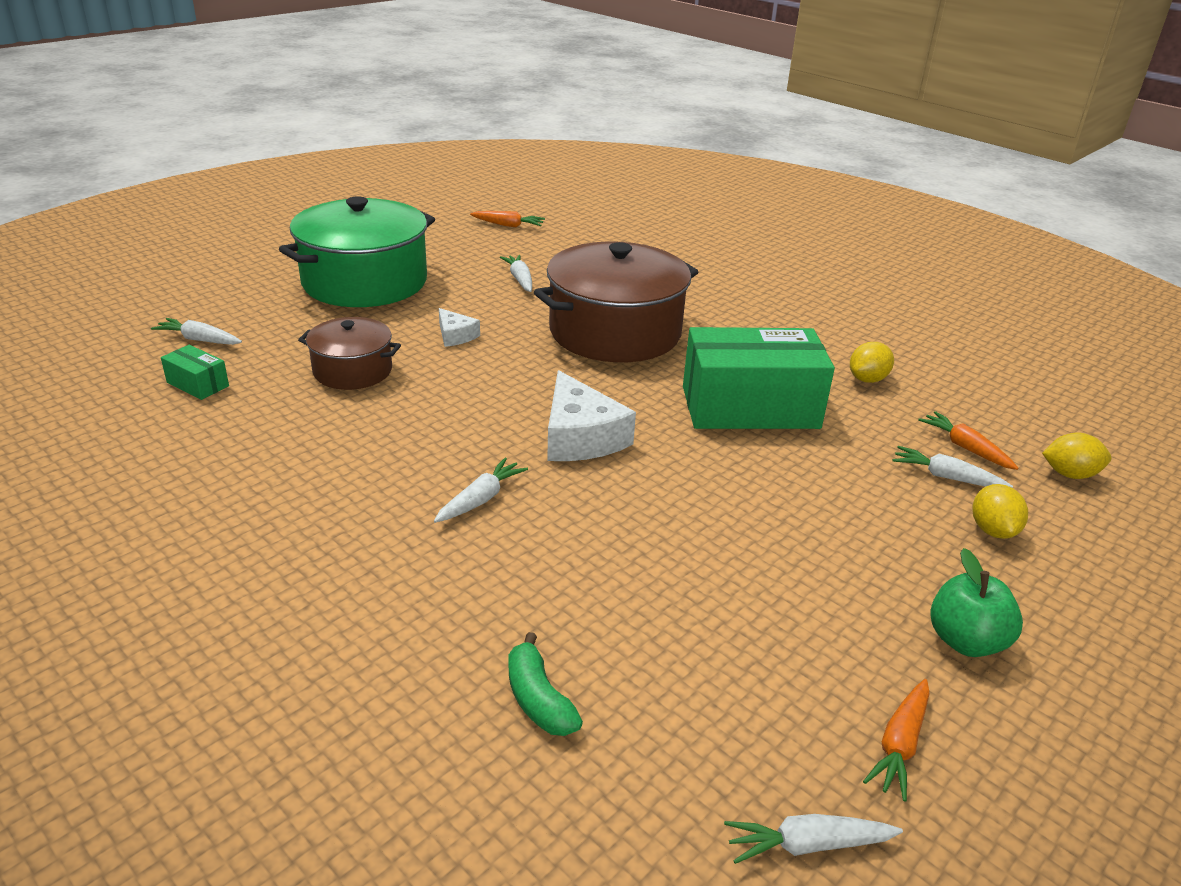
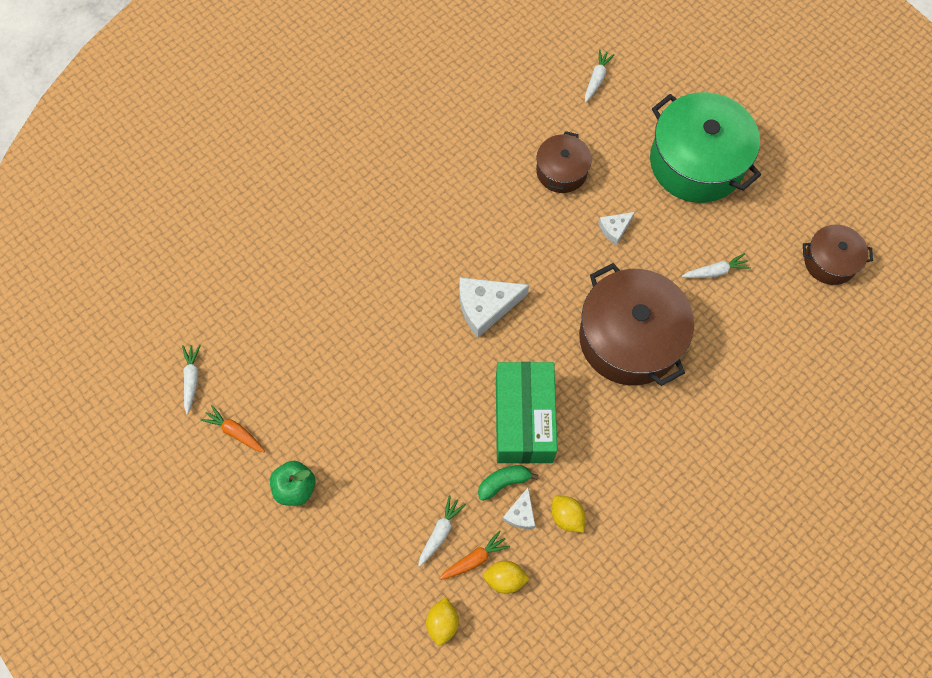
camera: 95 degrees right, 35 degrees up
(198, 384) = (540, 91): green box -> none
(480, 499) = (422, 252): white carrot -> none
(508, 225) = (830, 261): orange carrot -> brown pot
(538, 699) = (276, 280): green banana -> green banana (504, 482)
(882, 411) = (521, 514): none -> white cheese
(992, 530) = (384, 541): yellow lemon -> yellow lemon (505, 579)

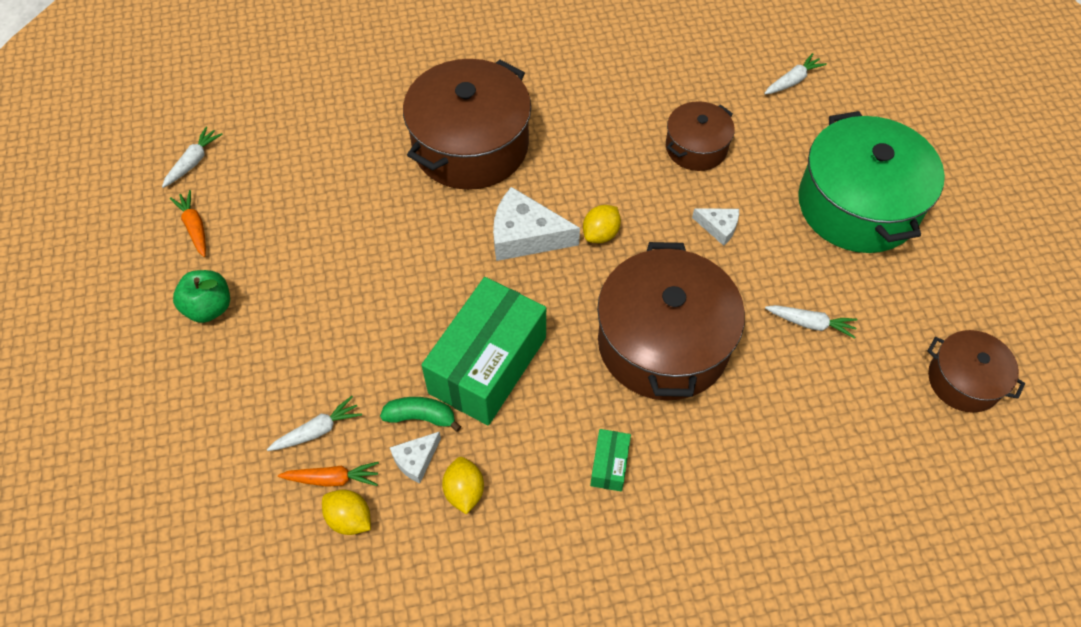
camera: 30 degrees right, 10 degrees down
(397, 254) = (470, 145): none -> brown pot
(442, 622) = (250, 526): yellow lemon -> yellow lemon (600, 234)
(614, 229) = (718, 227): white cheese -> white cheese turned 150 degrees counterclockwise
(647, 445) = (609, 465): none -> green box

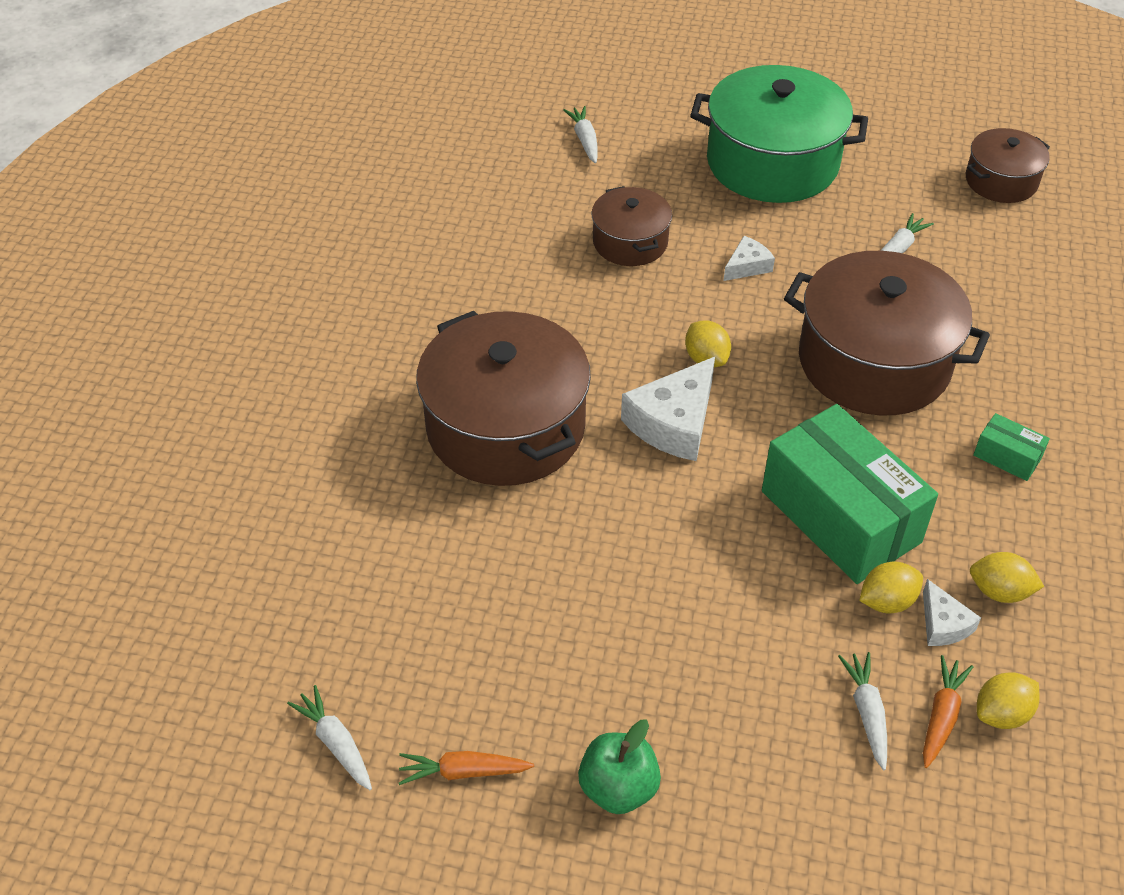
camera: 65 degrees left, 10 degrees down
(421, 417) = (887, 601): green banana -> yellow lemon

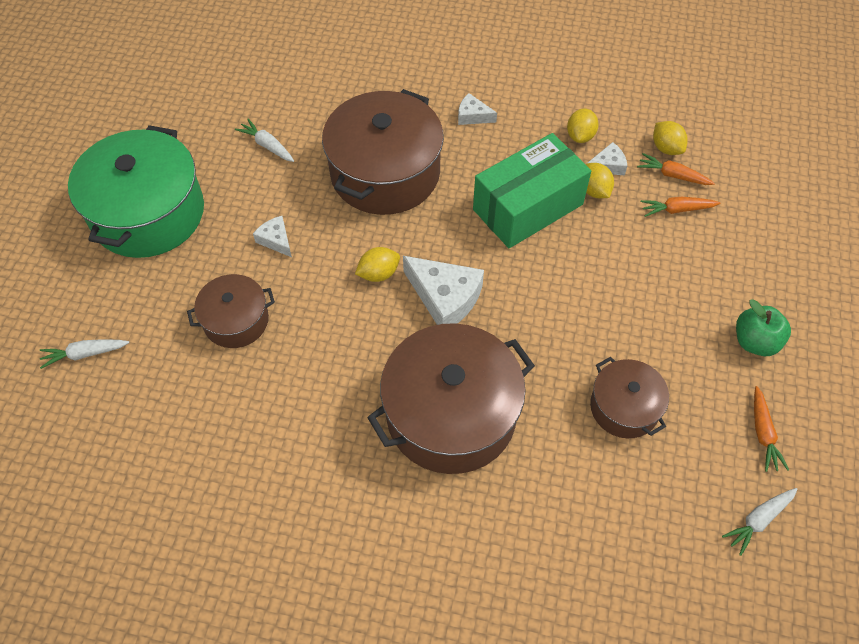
camera: 90 degrees left, 10 degrees up
(867, 713) = (677, 210): white carrot -> orange carrot
(1001, 181) = (198, 77): brown pot -> brown pot (624, 407)
(1007, 457) = (472, 116): green box -> white cheese

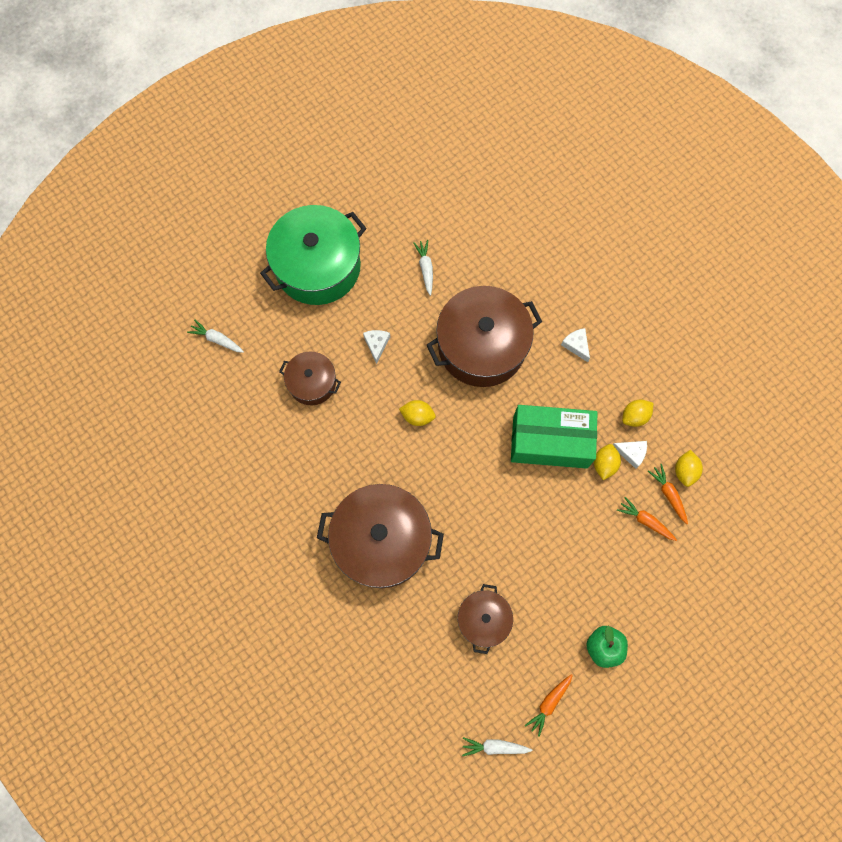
camera: 40 degrees right, 15 degrees up
(445, 298) = (442, 464): white cheese -> none

